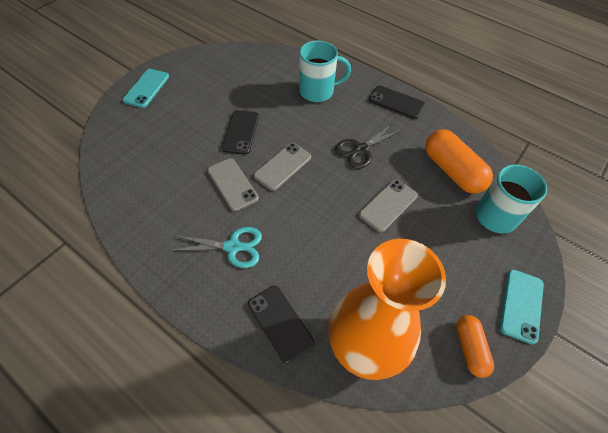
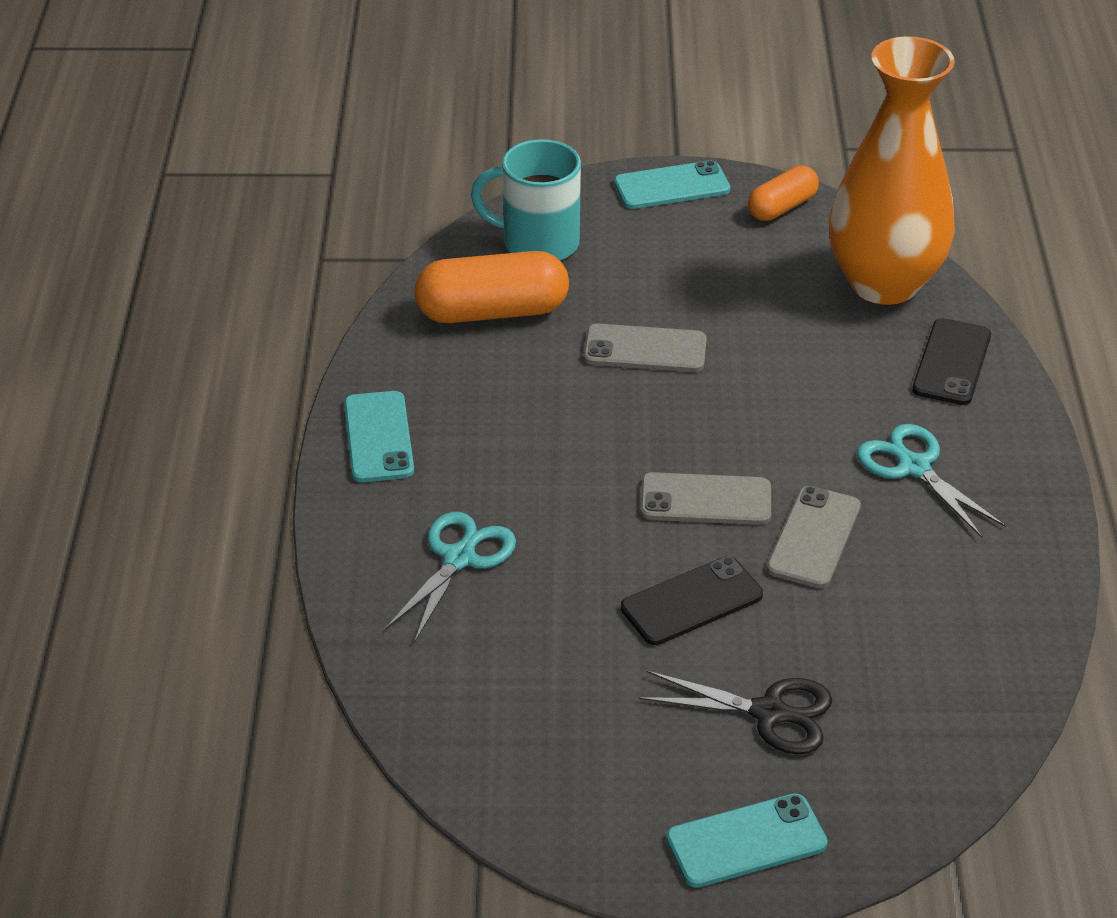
camera: 125 degrees left, 15 degrees down
(318, 91) = (459, 558): turquoise mug -> turquoise scissors
(361, 149) = (558, 427): black scissors -> black scissors (768, 713)
(396, 102) = (378, 437): black phone -> turquoise phone
(452, 171) = (492, 312): orange capsule -> orange capsule turned 60 degrees clockwise

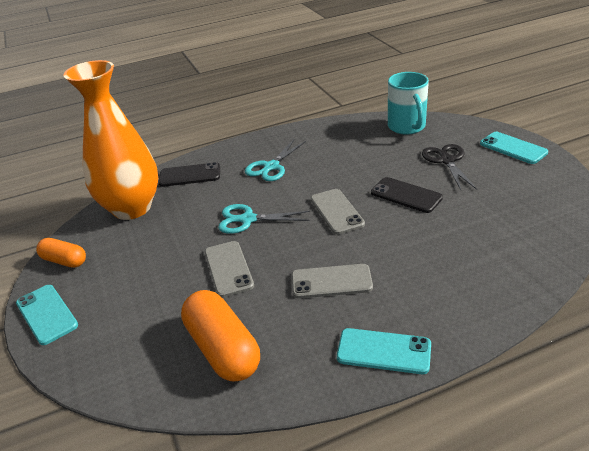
camera: 110 degrees left, 5 degrees down
(378, 437) = (384, 351): turquoise phone -> turquoise phone turned 45 degrees clockwise
(459, 558) = (450, 274): turquoise scissors -> turquoise scissors (248, 219)
(538, 243) = (133, 357): turquoise mug -> turquoise mug (407, 127)
(814, 537) = (337, 178): grey phone -> grey phone (331, 282)

